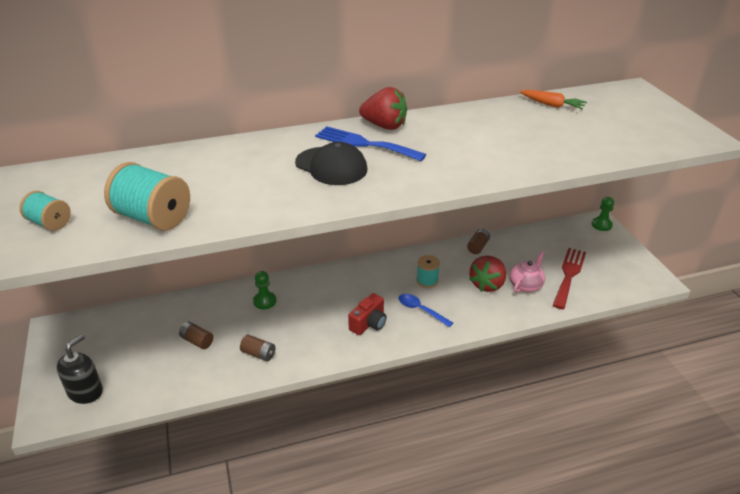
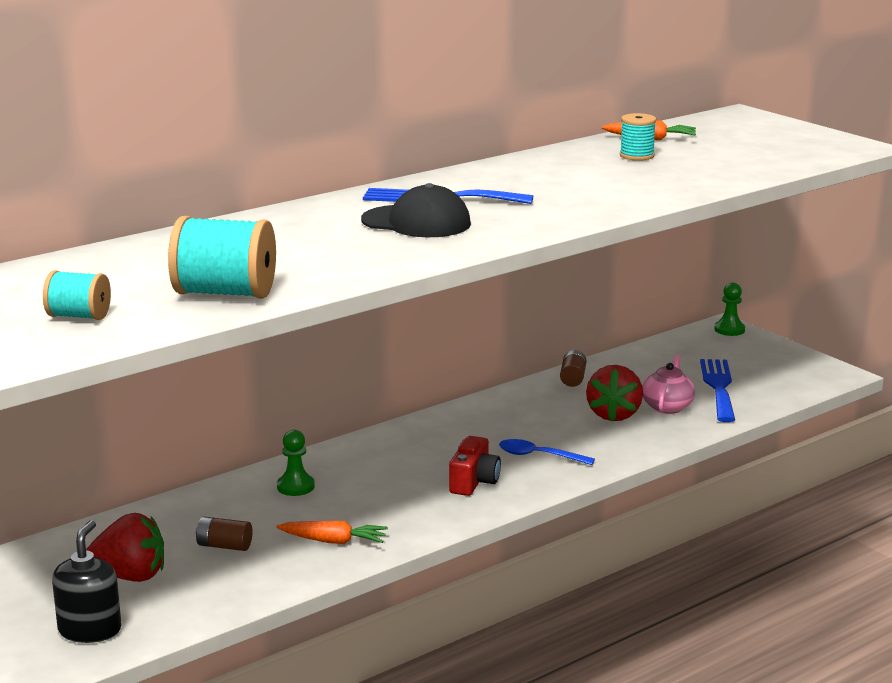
camera: 20 degrees left, 15 degrees down
(258, 354) = (333, 541): brown battery -> orange carrot
(384, 126) = (448, 180): red strawberry -> red strawberry (130, 576)
(427, 281) = (525, 425): turquoise spool -> turquoise spool (636, 156)
(569, 275) = (718, 387): red fork -> blue fork

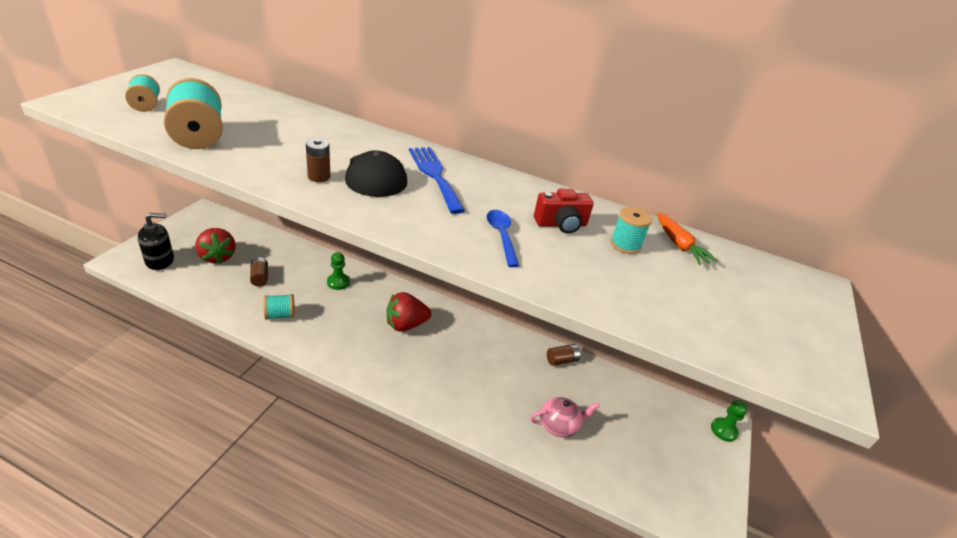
camera: 55 degrees right, 15 degrees up
(333, 541) = (280, 315): orange carrot -> turquoise spool
(398, 246) = (319, 177): none -> brown battery
(474, 482) = (382, 353): red camera -> red camera (561, 224)
(539, 456) = (436, 374): blue spoon -> blue spoon (501, 236)
(614, 414) = (523, 397): red strawberry -> red strawberry (405, 325)
(718, 387) = (617, 449): blue fork -> none

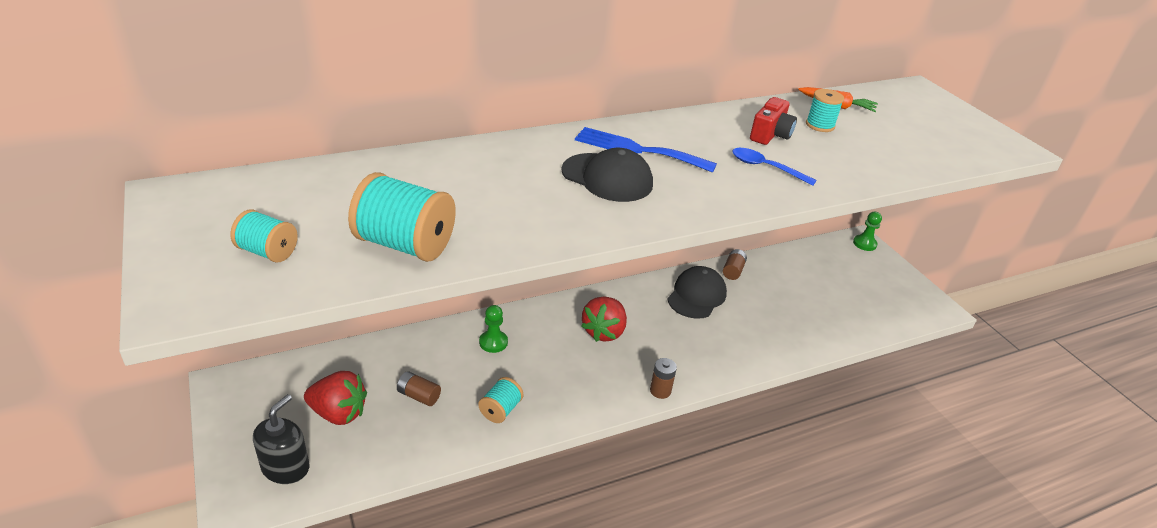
camera: 45 degrees left, 0 degrees up
(319, 177) = (579, 208): brown battery -> brown battery (660, 391)
(504, 353) = (696, 295): none -> black cap
(559, 425) = (797, 316): pink teapot -> none

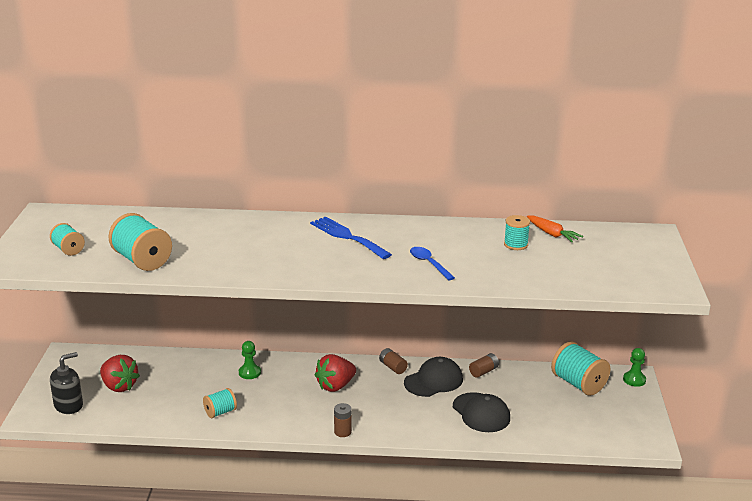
camera: 30 degrees right, 10 degrees down
(419, 396) = (175, 390): brown battery -> brown battery (393, 367)
(607, 178) = (305, 249): black cap -> black cap (481, 413)
(770, 135) = (463, 244): red camera -> none
(825, 261) = (578, 384): none -> turquoise spool

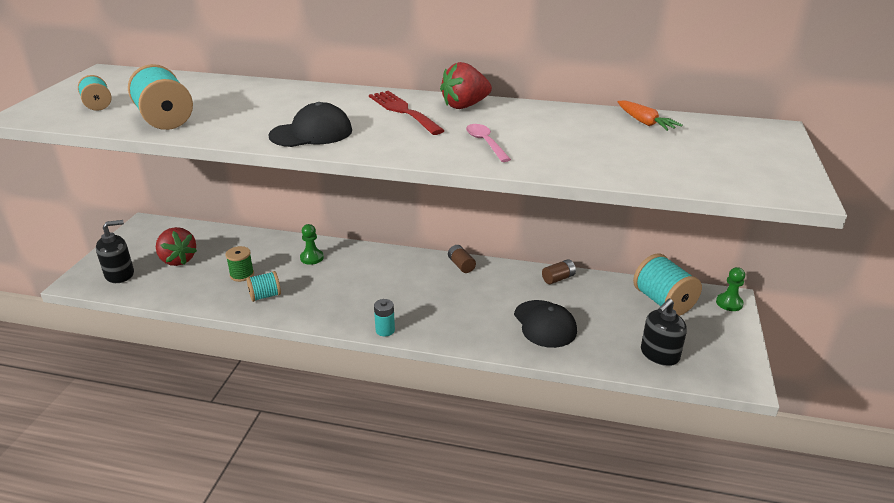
camera: 10 degrees right, 5 degrees up
(189, 395) = (242, 275): none -> green spool
(335, 386) = (394, 279): red strawberry -> red strawberry (465, 106)
(342, 432) = (385, 330): brown battery -> turquoise battery
(347, 237) = (403, 111): blue fork -> red fork
(429, 264) = (485, 143): blue spoon -> pink spoon
(433, 381) = (501, 284): black cap -> black cap (311, 133)
(516, 245) = (597, 130): turquoise spool -> none
(582, 429) = (659, 354): none -> black soap dispenser

